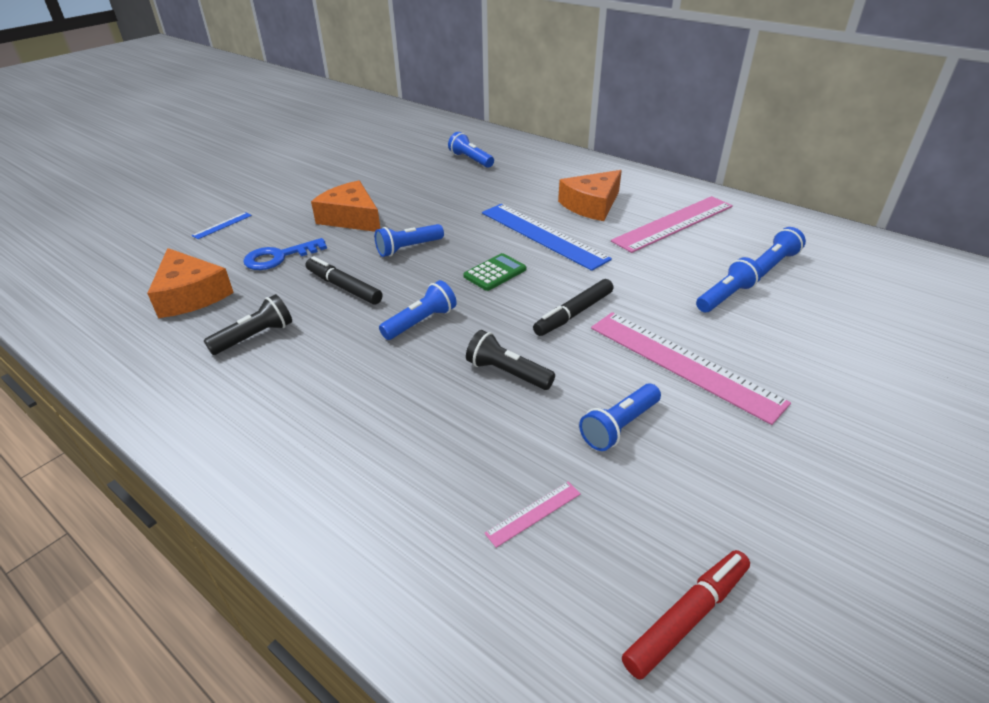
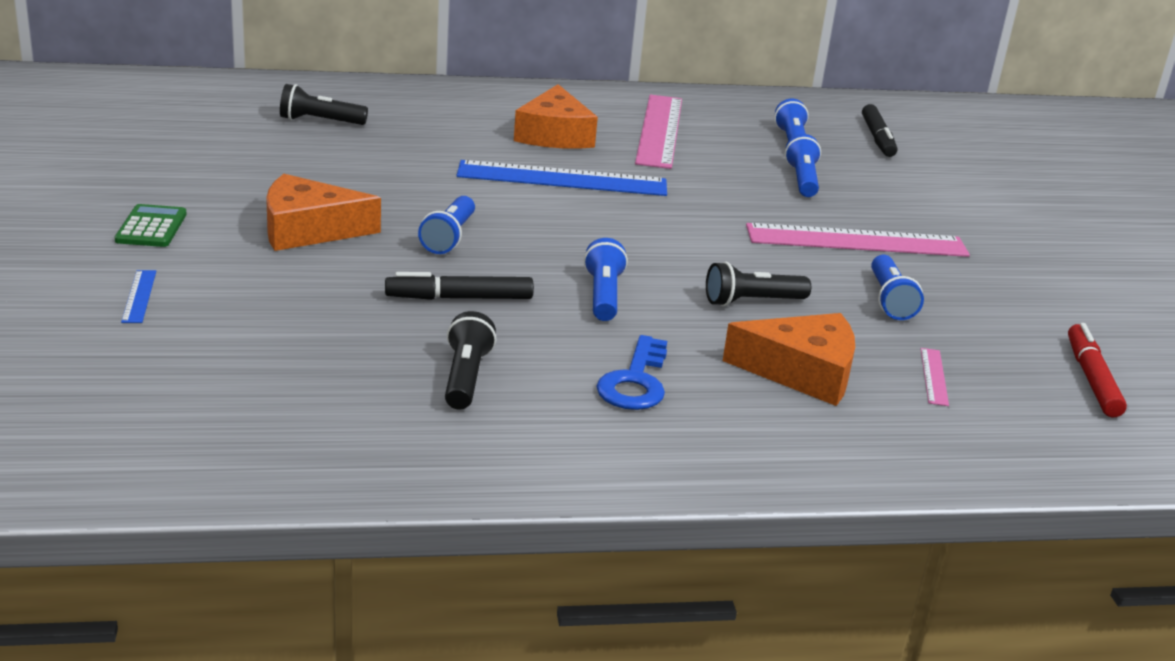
camera: 50 degrees left, 10 degrees down
(190, 295) = (289, 377): orange cheese -> orange cheese (802, 372)
(278, 257) = (311, 300): blue key -> blue key (635, 382)
(470, 160) = (319, 121): blue flashlight -> black flashlight
(495, 273) = (585, 228): green calculator -> green calculator (151, 227)
(573, 314) = (717, 237): black marker -> black marker (877, 138)

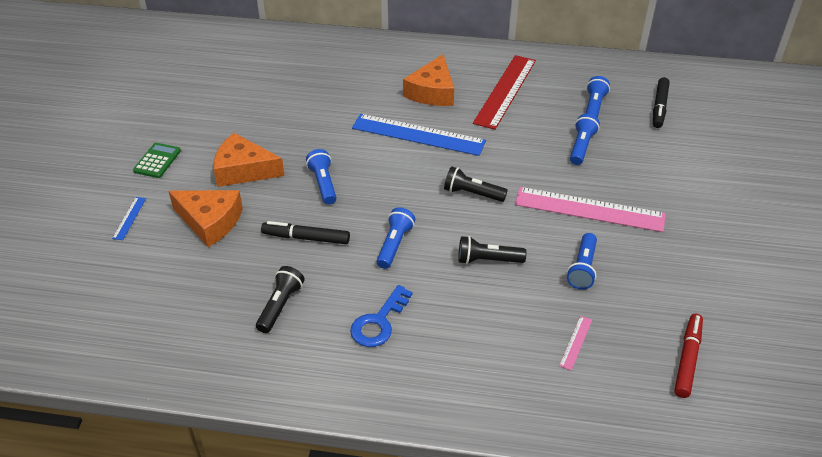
camera: 20 degrees right, 15 degrees up
(319, 121) = (290, 72): black flashlight -> black flashlight (472, 194)
(449, 237) = (323, 184): blue flashlight -> blue flashlight turned 135 degrees clockwise
(660, 130) = (505, 91): pink ruler -> red ruler
(802, 372) = (489, 327): orange cheese -> orange cheese (210, 221)

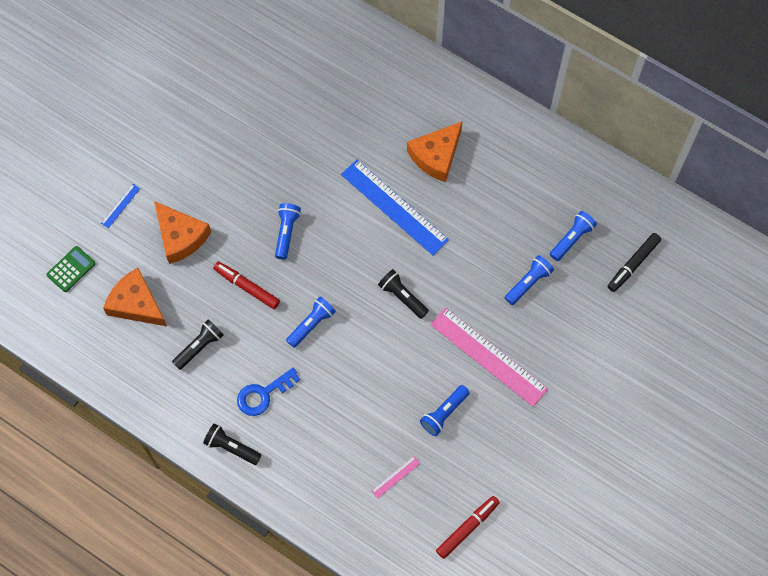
camera: 25 degrees right, 25 degrees up
(157, 161) = (163, 147): green calculator -> green calculator (71, 269)
(243, 170) = (229, 188): orange cheese -> orange cheese (136, 304)
(306, 238) = (247, 287): black marker -> red marker
(487, 260) = (375, 372): black flashlight -> black flashlight (231, 447)
(505, 91) = (504, 183): red ruler -> none

